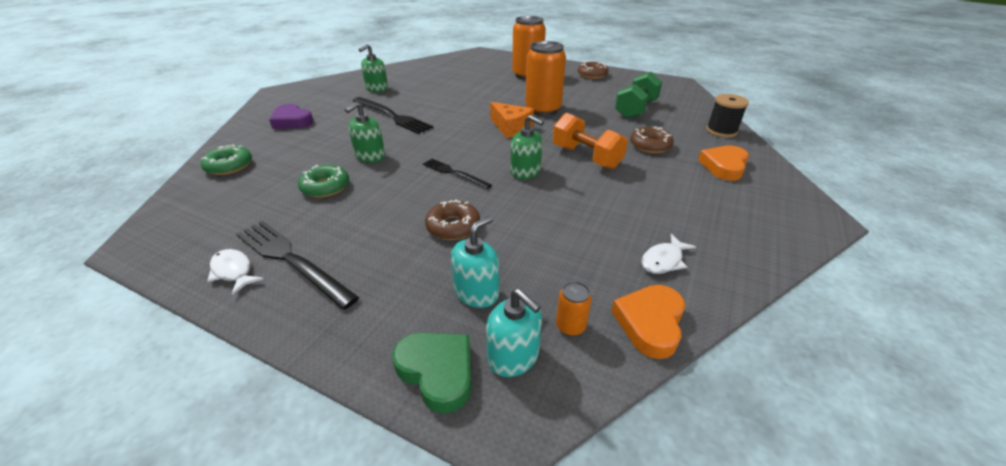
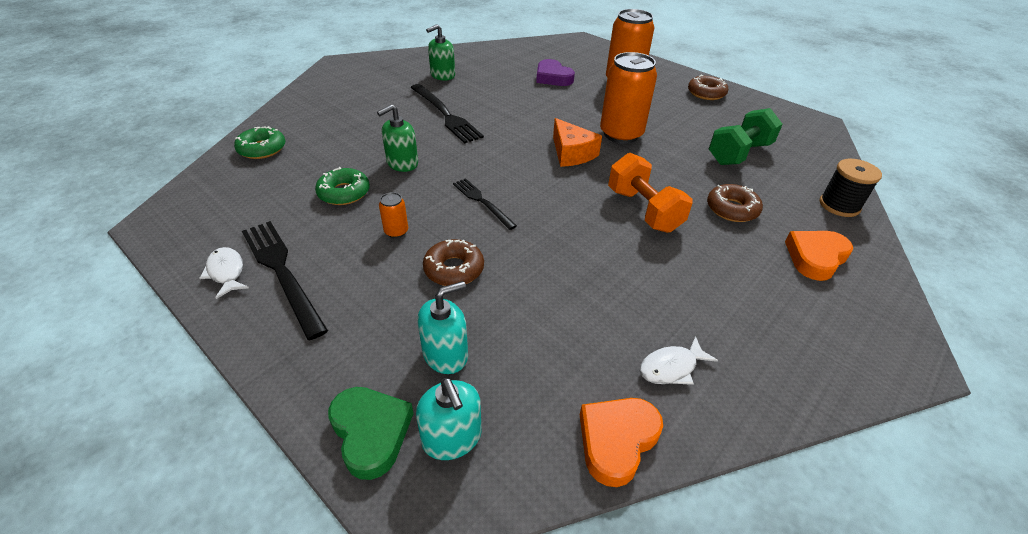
camera: 15 degrees right, 5 degrees up
(292, 121) = (340, 104): purple heart -> purple heart (553, 77)
(525, 172) = (562, 216): green soap dispenser -> none
(570, 326) = (526, 420): orange can -> orange can (396, 231)

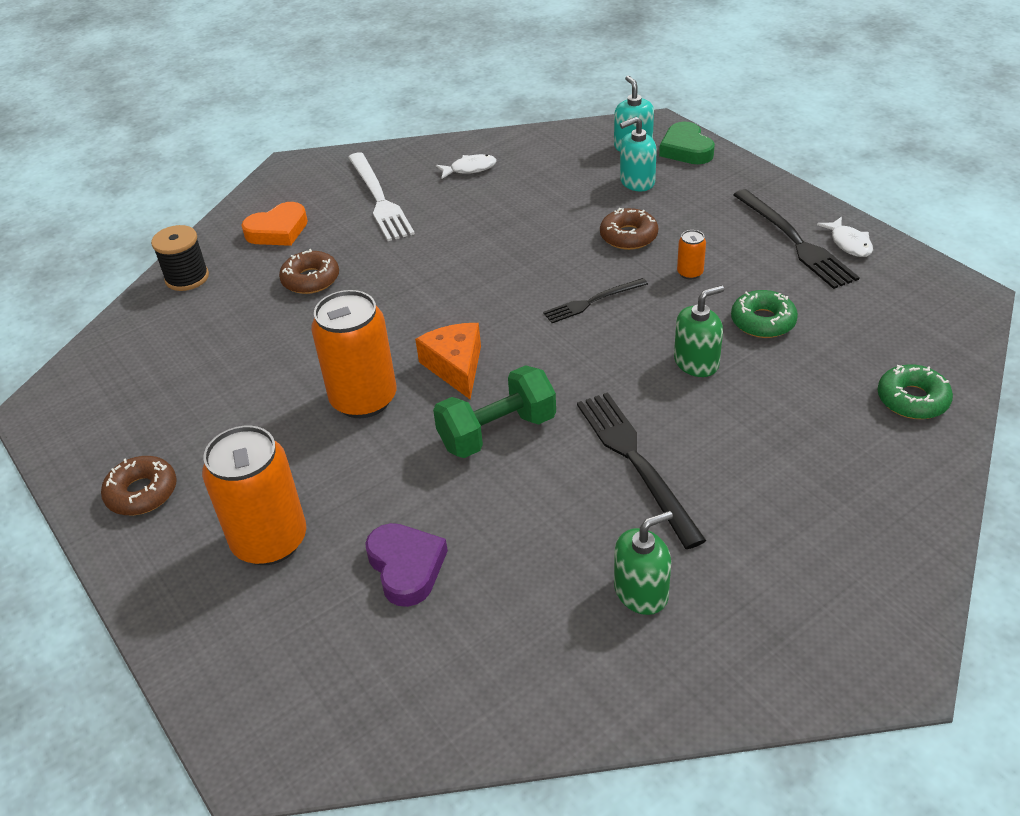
camera: 165 degrees left, 0 degrees up
(482, 202) = (592, 301): black fork -> black fork turned 90 degrees clockwise
(616, 440) = (528, 141): orange heart -> none
(643, 210) = (410, 283): orange dumbbell -> none
(739, 153) = (224, 354): green dumbbell -> green dumbbell (497, 432)
(748, 306) = (379, 199): none -> white fork

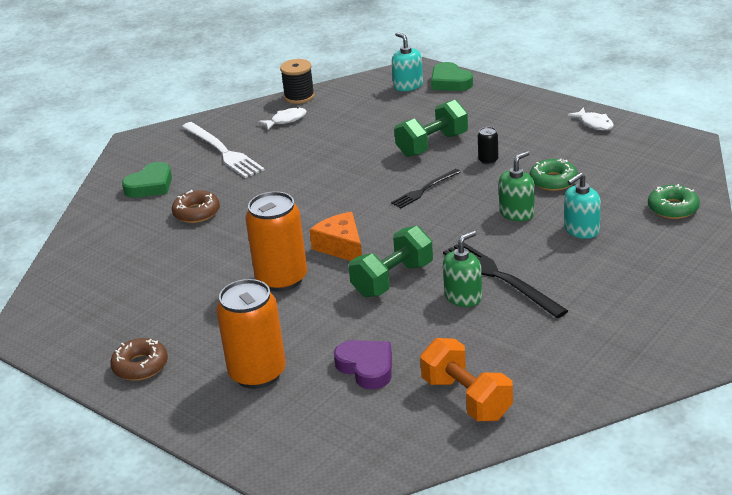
camera: 15 degrees left, 10 degrees down
(187, 278) = (92, 229): black spool -> black spool (299, 97)
(278, 230) = (150, 185): orange heart -> green heart
(513, 656) = (466, 398): none -> orange dumbbell
(628, 236) = (432, 145): brown donut -> green dumbbell
(637, 182) = (422, 109): turquoise soap dispenser -> turquoise soap dispenser (581, 230)
(641, 592) = (536, 347): green soap dispenser -> green soap dispenser (463, 297)
(690, 273) = (488, 160): orange can -> black can
(795, 241) = (555, 128): black fork -> none

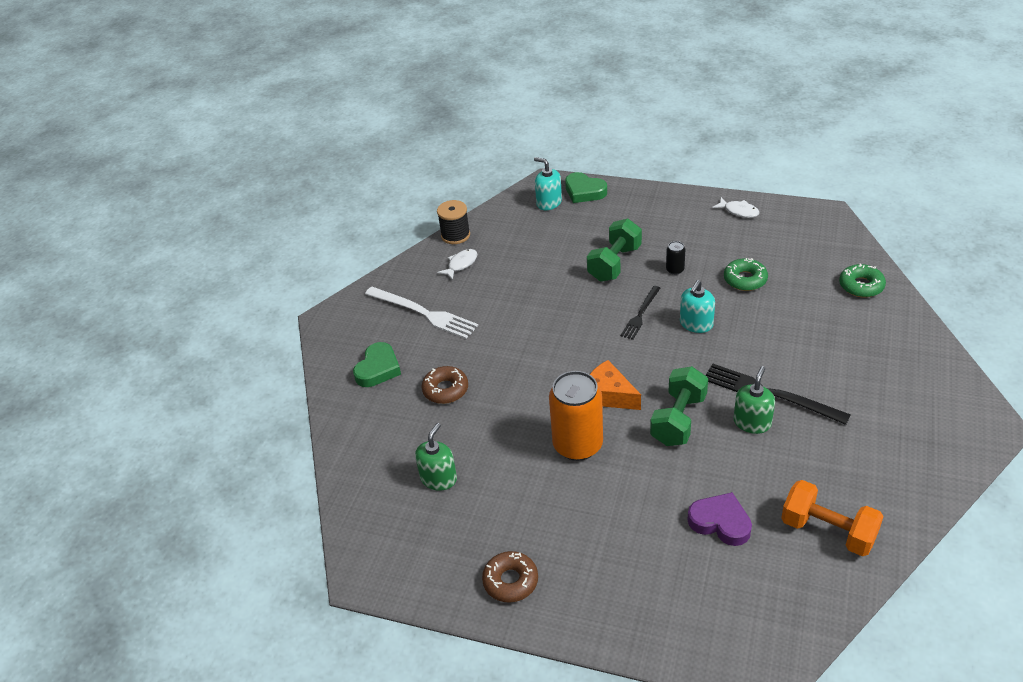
camera: 20 degrees left, 10 degrees up
(257, 373) = (627, 557): orange can -> none
(517, 213) = (737, 321): green soap dispenser -> green soap dispenser (438, 478)
(581, 230) = (802, 326): turquoise soap dispenser -> turquoise soap dispenser (696, 324)

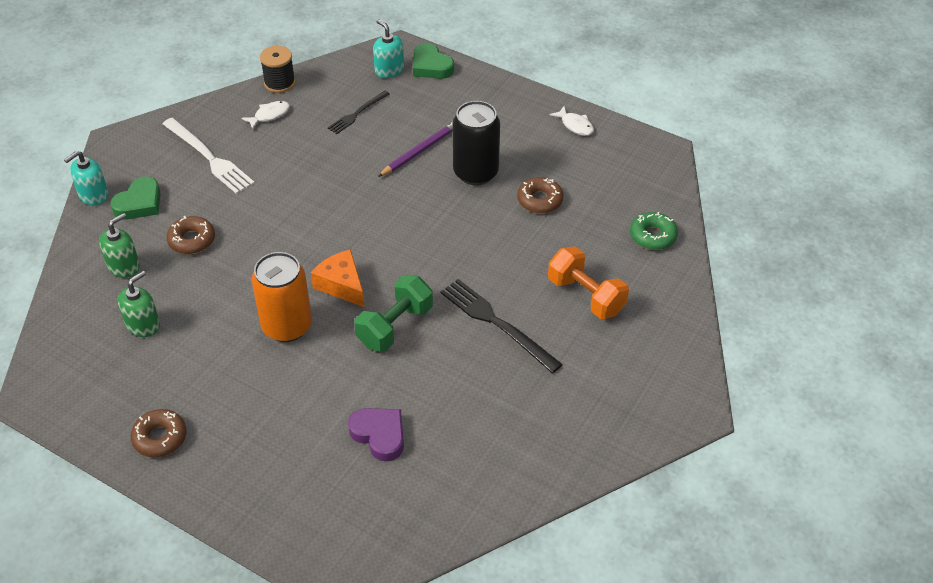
camera: 10 degrees right, 5 degrees up
(614, 263) = (419, 151): green dumbbell -> purple pencil
(640, 314) = (416, 211): black fork -> black fork (357, 113)
(675, 270) = (476, 172): black can -> black can, size x2.34
(696, 324) = (465, 234): turquoise soap dispenser -> turquoise soap dispenser (93, 195)
(745, 279) = (540, 200): green donut -> brown donut
(752, 422) = (464, 347): green soap dispenser -> green soap dispenser (124, 266)
(828, 531) = (475, 470): orange dumbbell -> orange dumbbell (586, 296)

